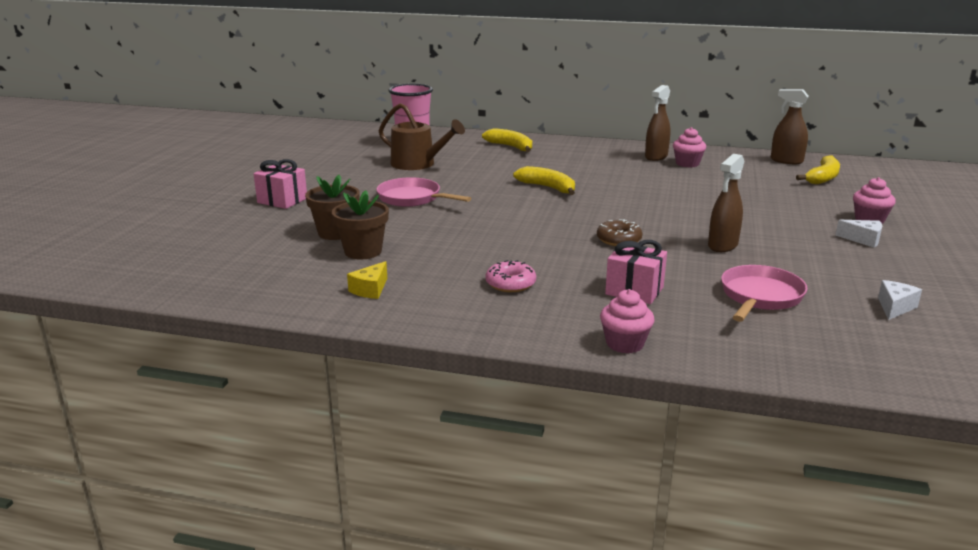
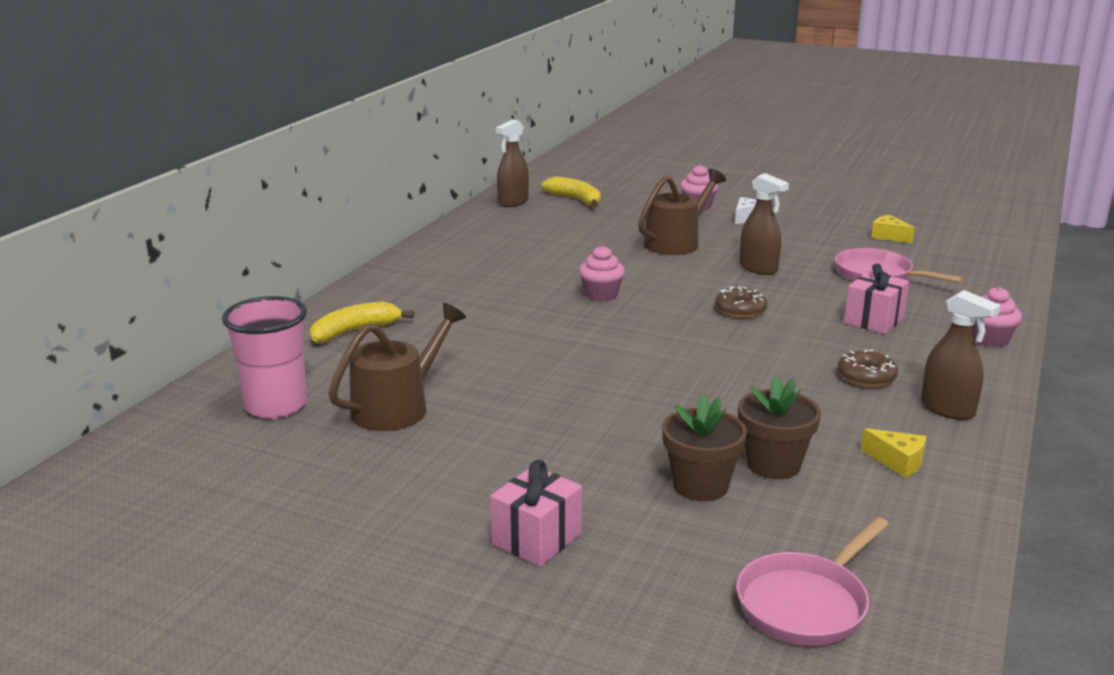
camera: 80 degrees left, 0 degrees up
(412, 198) = (566, 419): pink pan -> pink pan (806, 603)
(510, 284) = (866, 377): pink donut -> brown donut
(548, 188) = (554, 326): yellow banana -> none
(656, 157) = (461, 254): brown spray bottle -> brown spray bottle (947, 409)
(687, 164) = (498, 244): pink cupcake -> pink cupcake (601, 295)
(755, 215) = (676, 243): none -> brown watering can
(894, 307) = (888, 236): white cheese -> yellow cheese

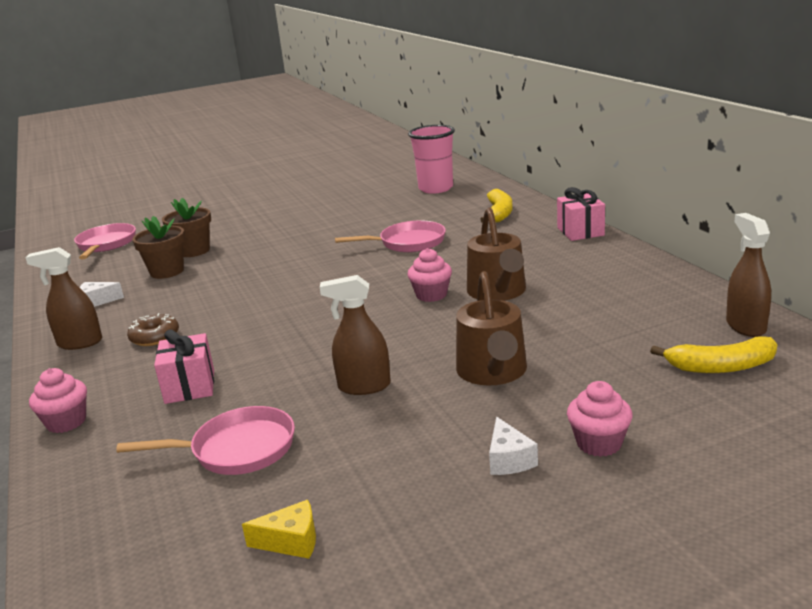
camera: 135 degrees right, 0 degrees up
(397, 407) = (387, 209): brown watering can -> brown watering can (498, 292)
(498, 348) = (408, 243): none -> pink pan
(536, 539) = (237, 214): pink gift -> pink gift (580, 231)
(740, 310) = (312, 338): brown donut -> none
(897, 462) = (97, 301): yellow cheese -> white cheese

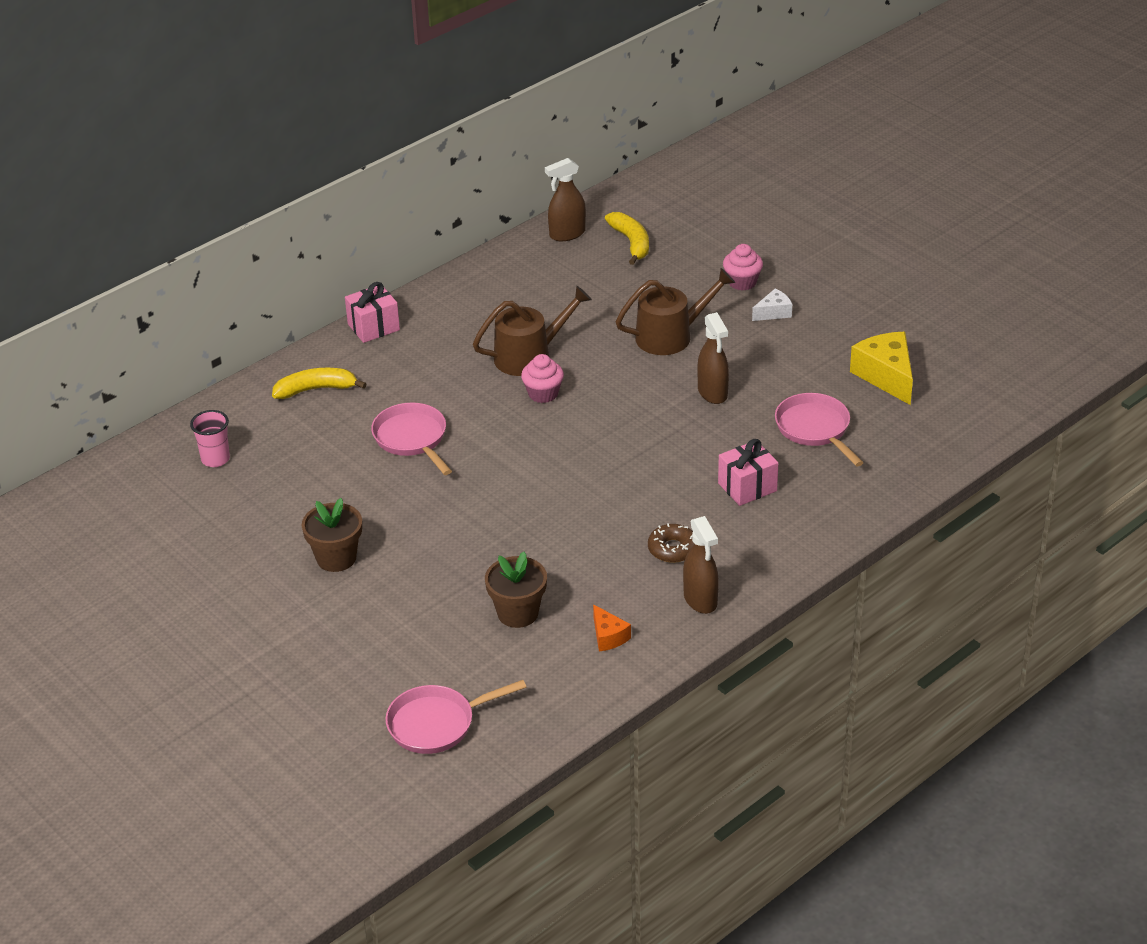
camera: 110 degrees left, 15 degrees up
(66, 422) = (823, 536): pink cupcake -> none
(97, 301) = (608, 636): white cheese -> orange cheese
(194, 251) = (451, 616): brown flower pot -> brown flower pot (336, 558)
(291, 541) = (886, 376): yellow cheese -> yellow cheese, size x1.86
(435, 188) = (215, 459): pink cup -> pink cup, size x0.61

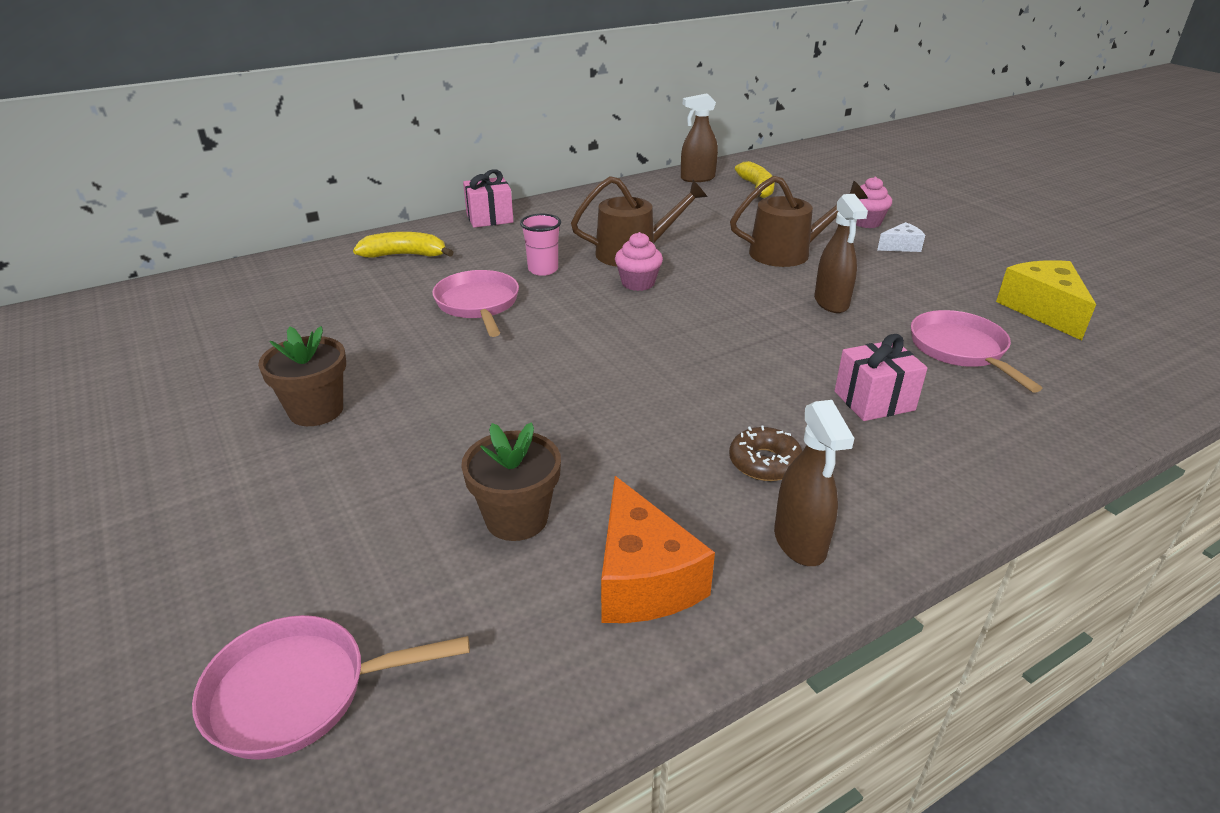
camera: 10 degrees right, 5 degrees down
(215, 459) = (260, 298): pink cup -> pink cup (543, 269)
(608, 636) = (643, 579): orange cheese -> orange cheese, size x1.86

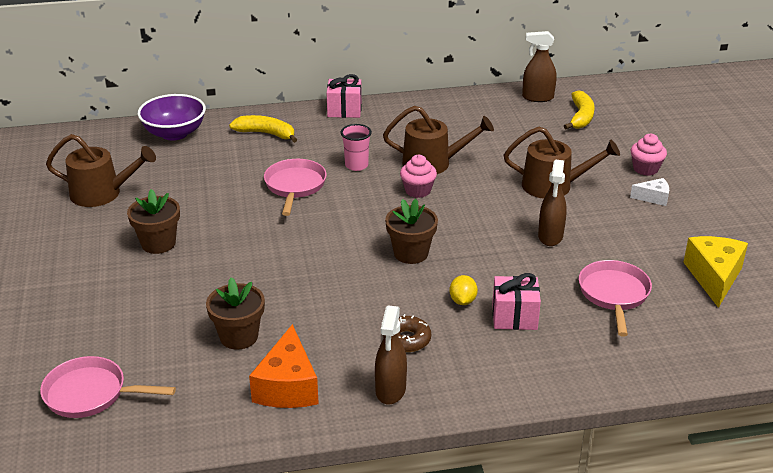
camera: 20 degrees right, 0 degrees up
(196, 361) = (102, 193): none -> brown watering can
(277, 273) = (174, 133): none -> purple bowl
(683, 353) = (411, 253): none -> brown flower pot
(794, 395) = (462, 301): none -> yellow lemon

